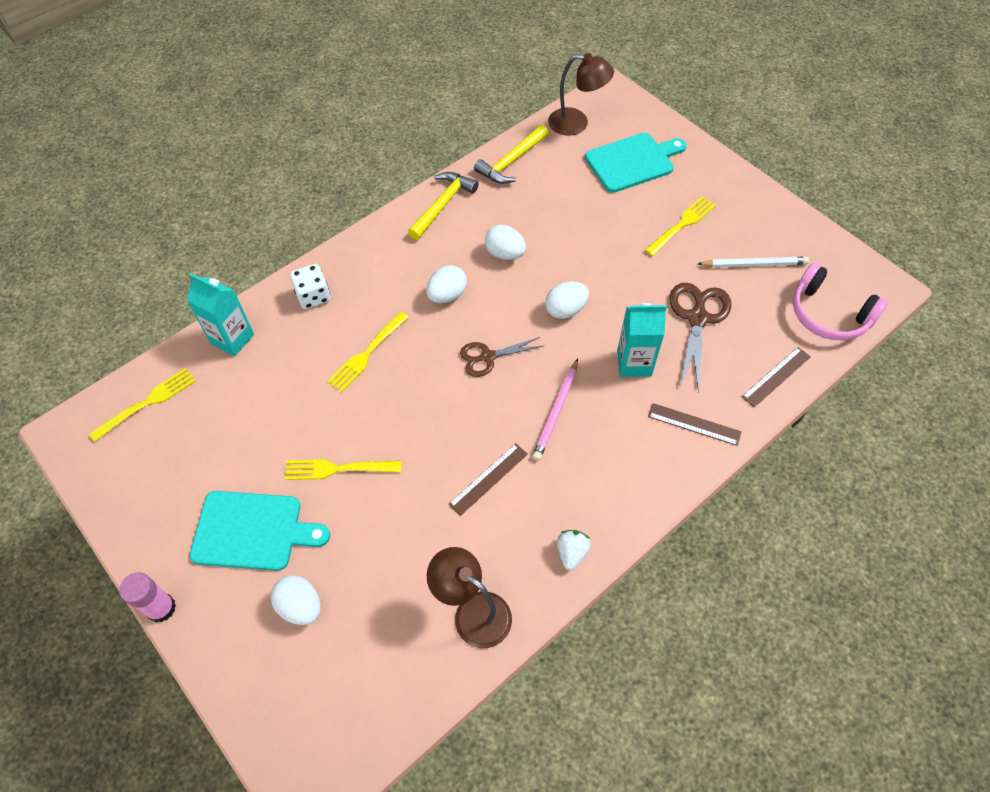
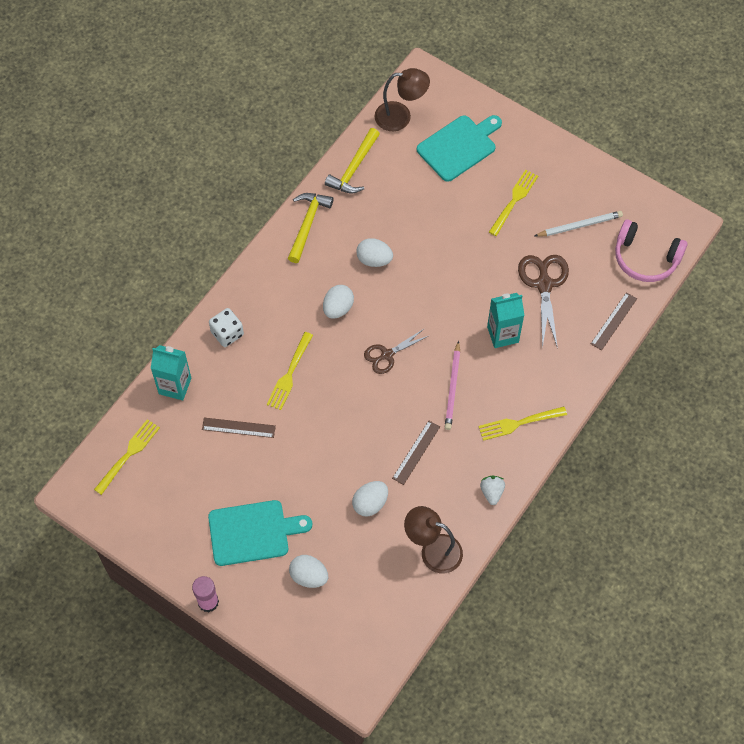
camera: 15 degrees left, 5 degrees up
(338, 469) = (300, 471): yellow fork -> yellow fork (519, 423)
(565, 310) = (437, 300): white egg -> white egg (370, 503)
(694, 424) = (559, 374): brown ruler -> brown ruler (238, 428)

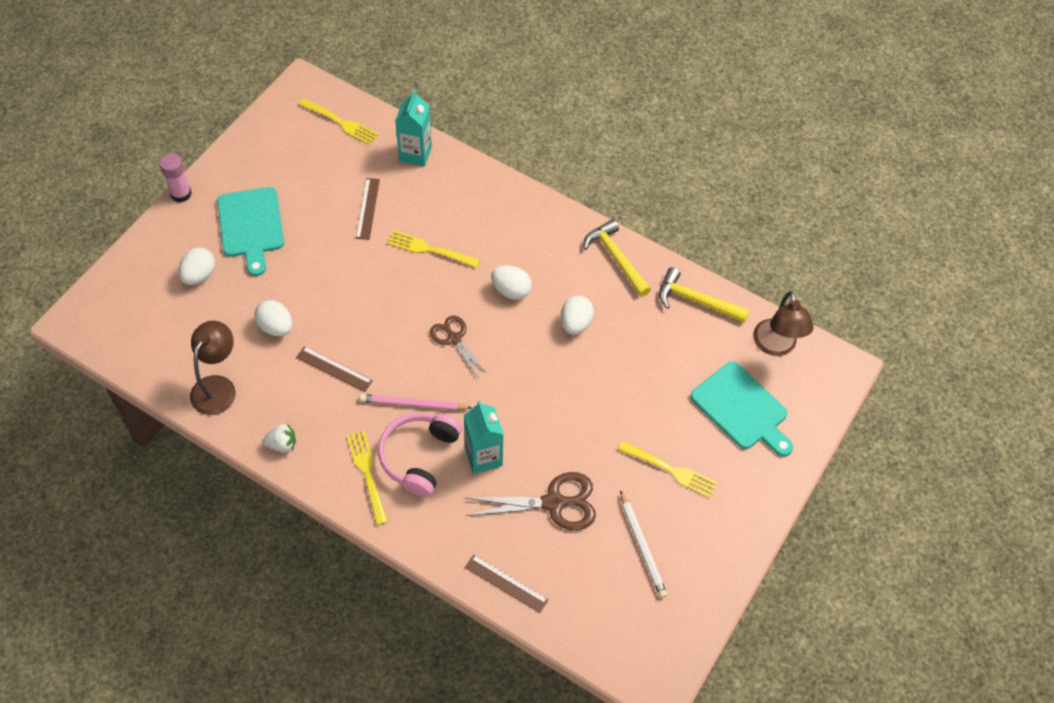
camera: 85 degrees right, 5 degrees down
(227, 333) = (476, 193): white dice -> none
(307, 224) = (616, 258): yellow hammer -> yellow hammer turned 135 degrees counterclockwise
(645, 258) = (600, 626): pink headphones -> pink headphones (419, 456)

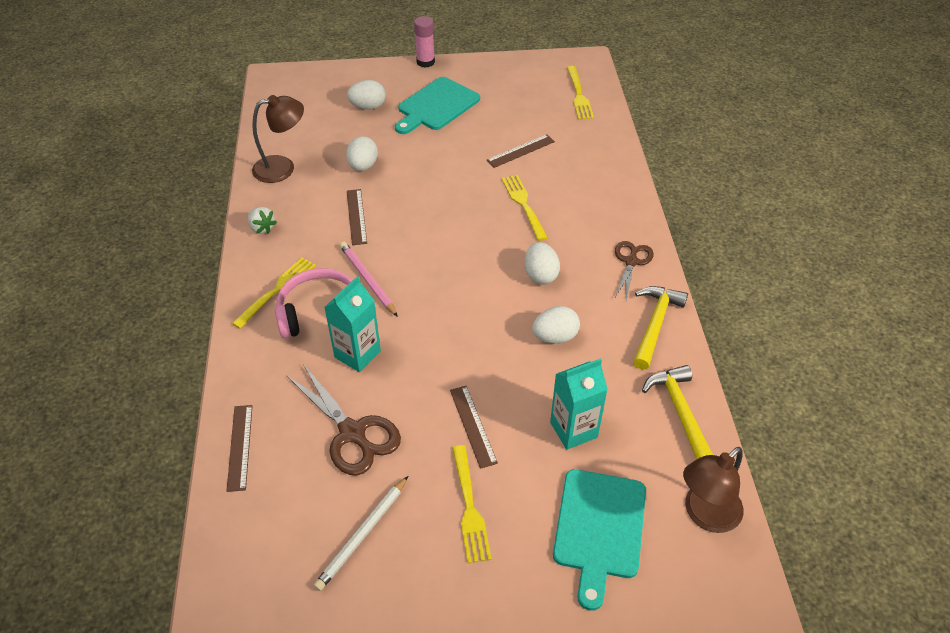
camera: 55 degrees right, 10 degrees down
(415, 154) = (602, 146): turquoise carton -> turquoise carton (573, 430)
(454, 338) = (455, 267): brown scissors -> brown scissors (631, 261)
(609, 425) = (473, 425): none -> brown ruler

